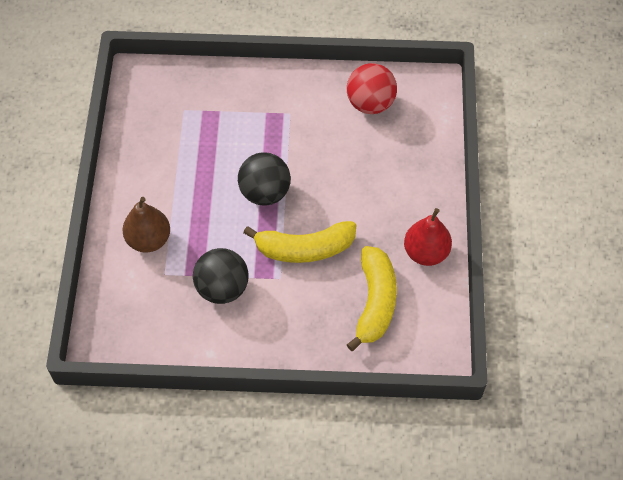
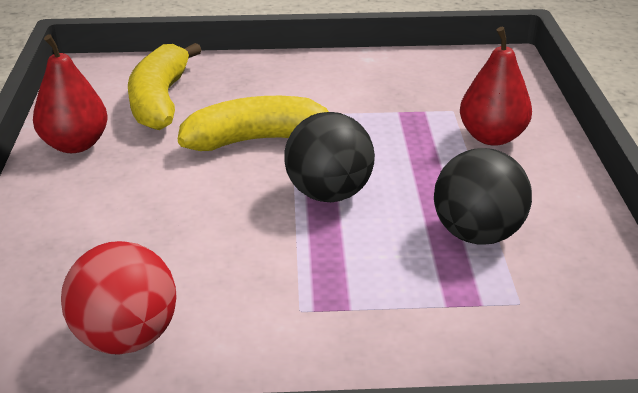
camera: 175 degrees right, 25 degrees down
(149, 240) = (491, 137): brown pear -> red pear
(222, 288) = (368, 102): black ball -> black ball (477, 234)

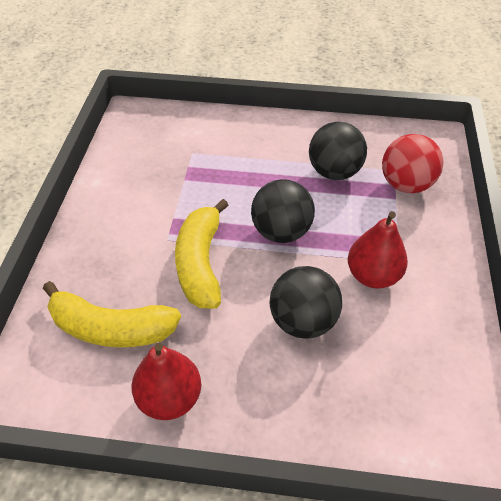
camera: 80 degrees left, 15 degrees up
(126, 337) = (424, 354): red ball -> red ball (406, 185)
(178, 223) = (303, 321): none -> black ball
(491, 137) = (232, 142): red pear -> red pear (372, 275)

